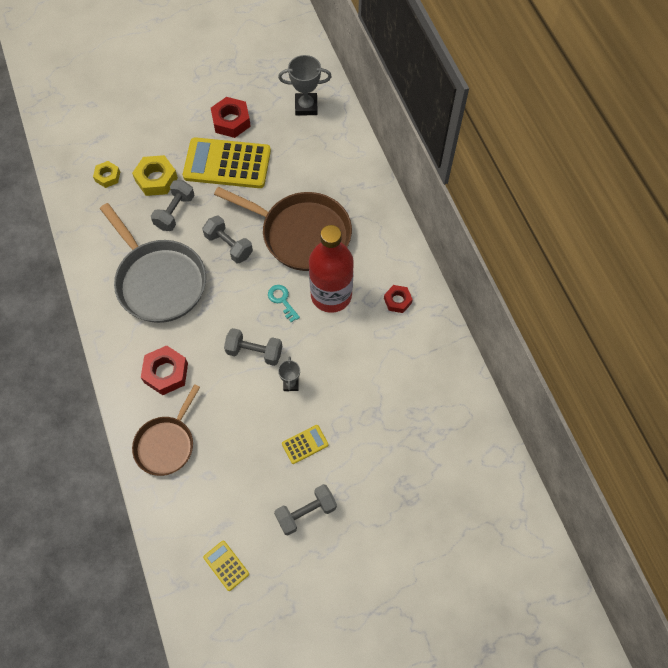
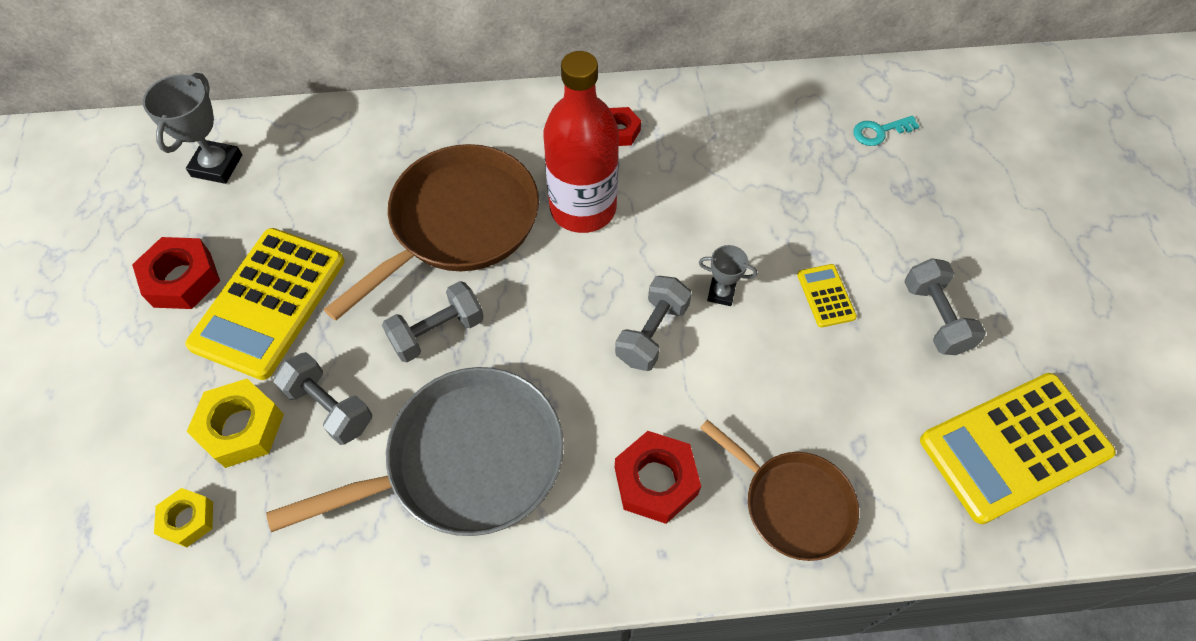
camera: 75 degrees left, 5 degrees down
(226, 565) = (1014, 447): yellow calculator -> yellow calculator, size x2.30
(282, 300) = (570, 275): turquoise key -> turquoise key (879, 132)

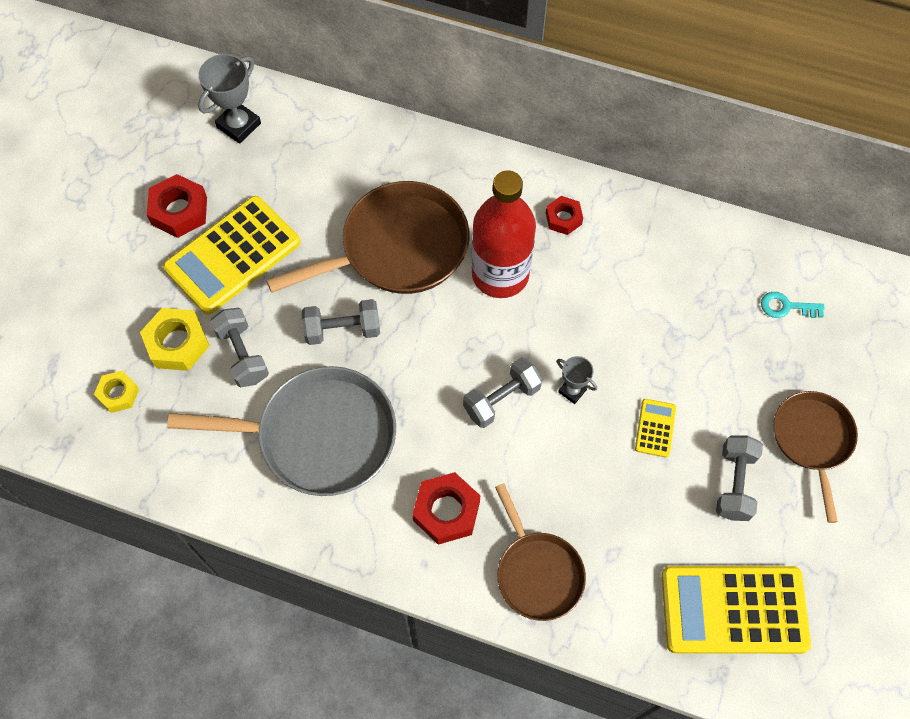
camera: 25 degrees right, 5 degrees up
(980, 243) = (812, 440): none -> brown pan

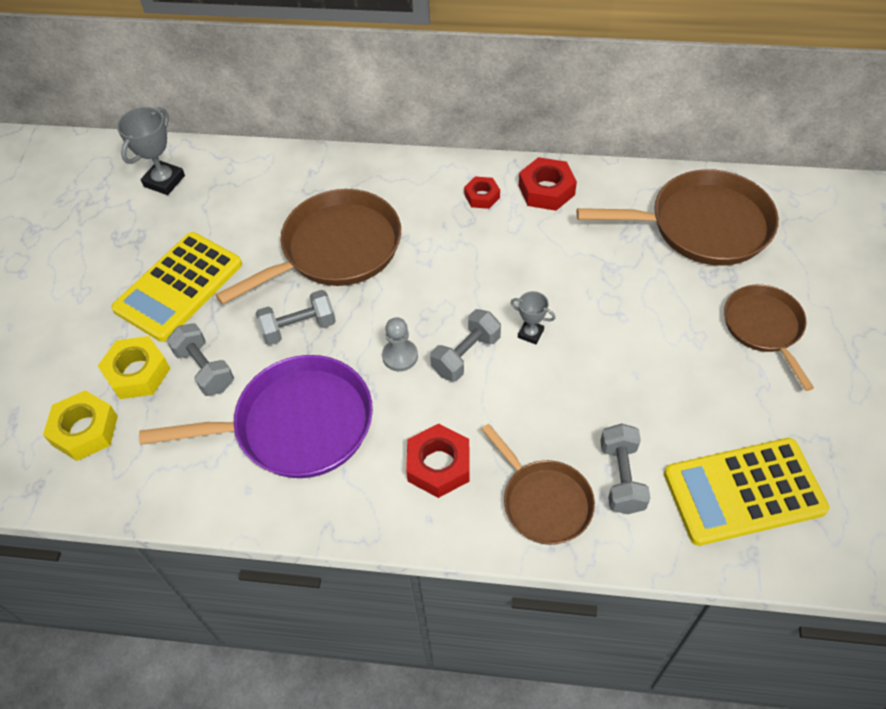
camera: 10 degrees left, 10 degrees down
(118, 394) = (85, 430): yellow nut -> yellow nut, size x1.60
(179, 211) = (120, 260): red nut -> red nut (546, 190)
(319, 436) = (296, 425): grey pan -> purple pan
(436, 385) = (400, 356): none -> grey pawn
(500, 274) = (436, 252): red bottle -> none
(655, 428) = (617, 349): yellow calculator -> none
(734, 484) = (706, 380): grey dumbbell -> grey dumbbell (621, 477)
(786, 307) = (702, 226): turquoise key -> brown pan

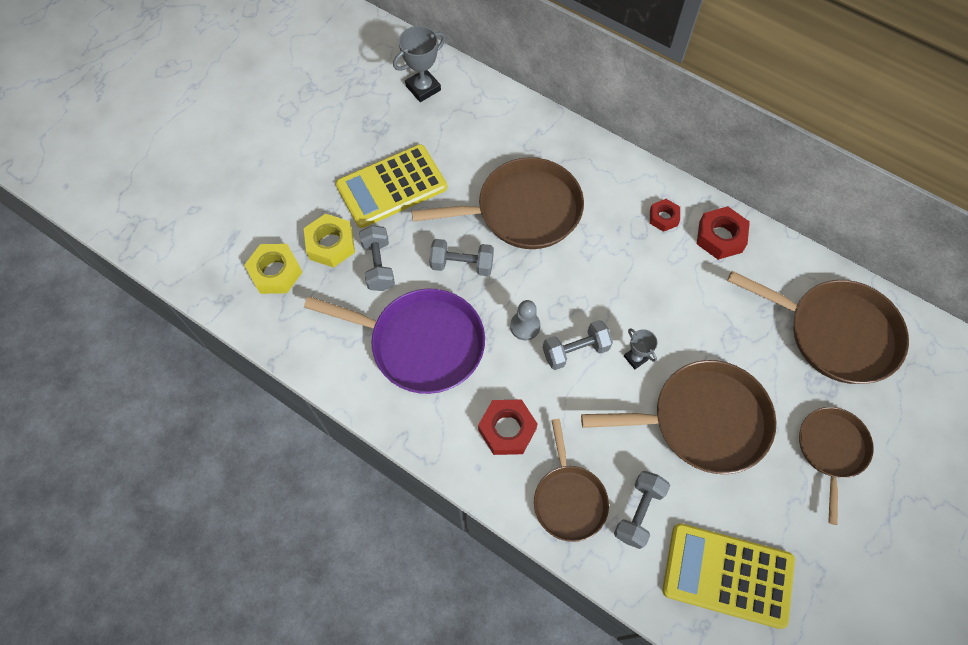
camera: 25 degrees right, 10 degrees up
(630, 360) = (702, 421): none -> brown pan

